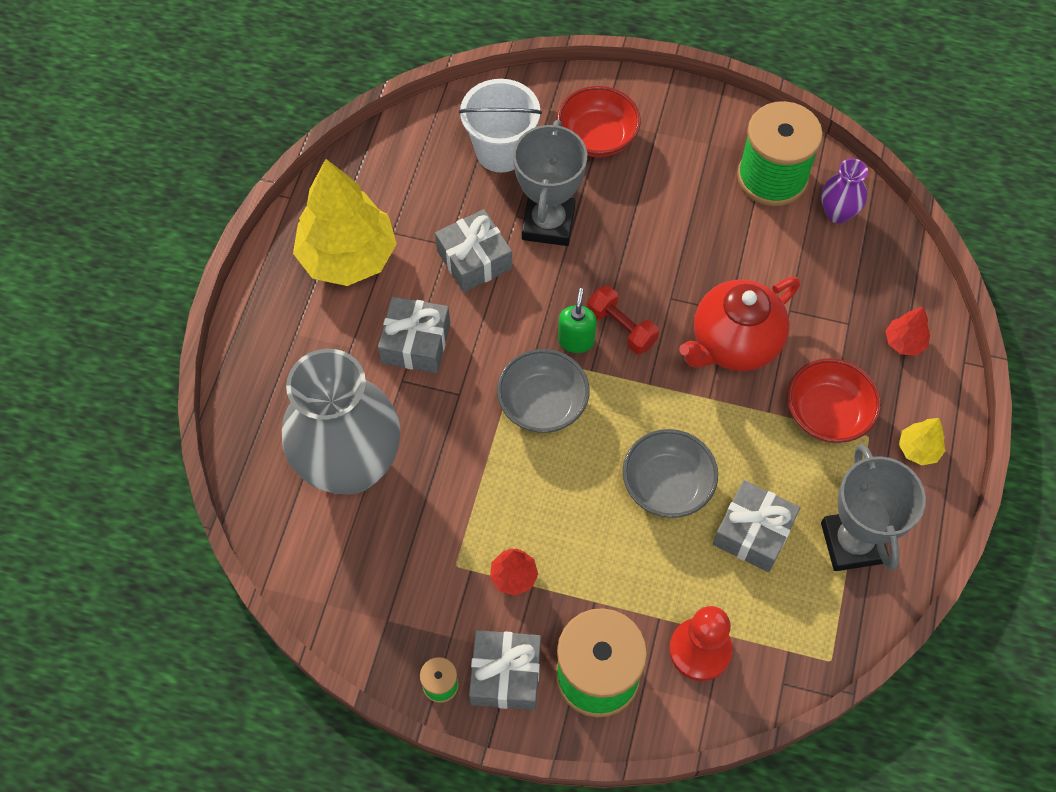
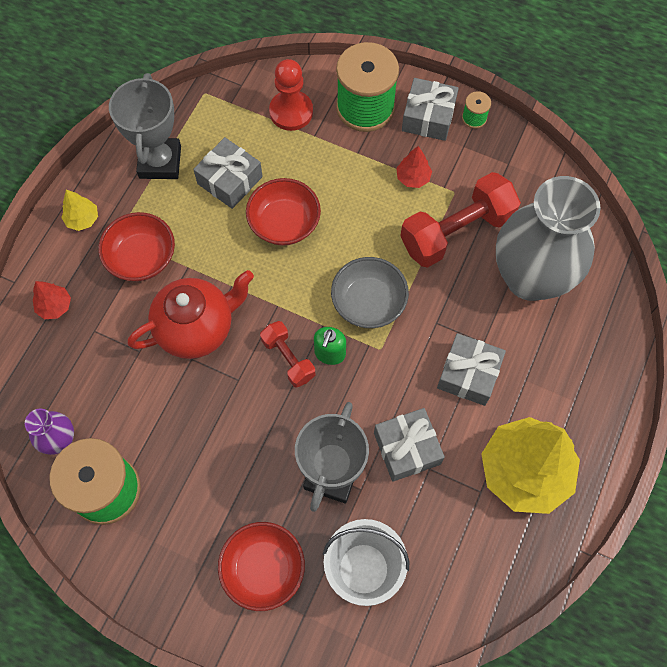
camera: 170 degrees left, 5 degrees up
(447, 510) = (456, 231): none -> red dumbbell
(667, 485) = (284, 223): grey bowl -> red bowl

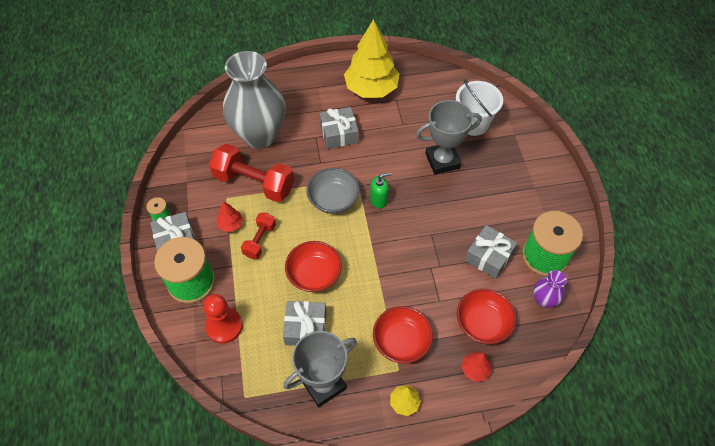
camera: 125 degrees left, 10 degrees down
(197, 328) = (419, 276): red teapot -> none
(263, 569) = (511, 162): red bowl -> red bowl (482, 323)
(288, 359) = (398, 217): red dumbbell -> red dumbbell (260, 240)
(407, 448) = (401, 138): grey gift -> grey gift (488, 256)

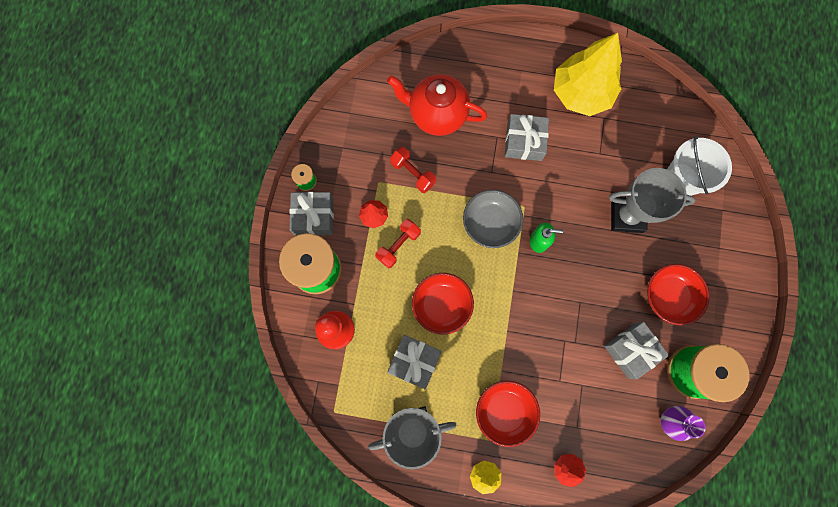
camera: 20 degrees right, 20 degrees up
(254, 183) = (413, 173): red dumbbell -> red dumbbell, size x0.54
(259, 135) = (436, 114): grey vase -> red teapot
(482, 323) = (594, 423): red bowl -> red bowl (668, 296)

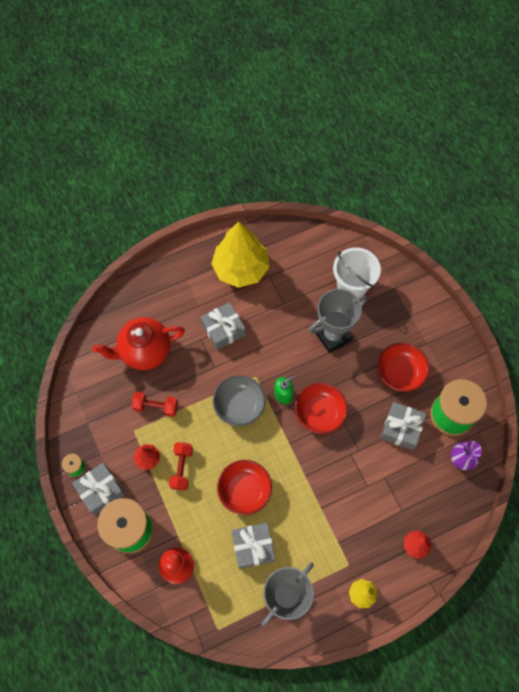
camera: 35 degrees left, 10 degrees down
(504, 411) = (343, 536): red bowl -> red bowl (319, 413)

